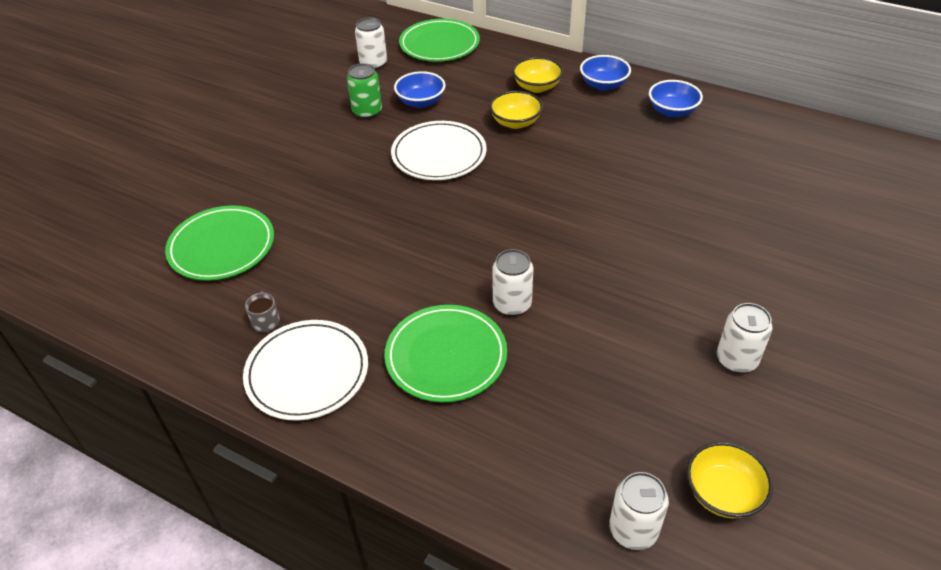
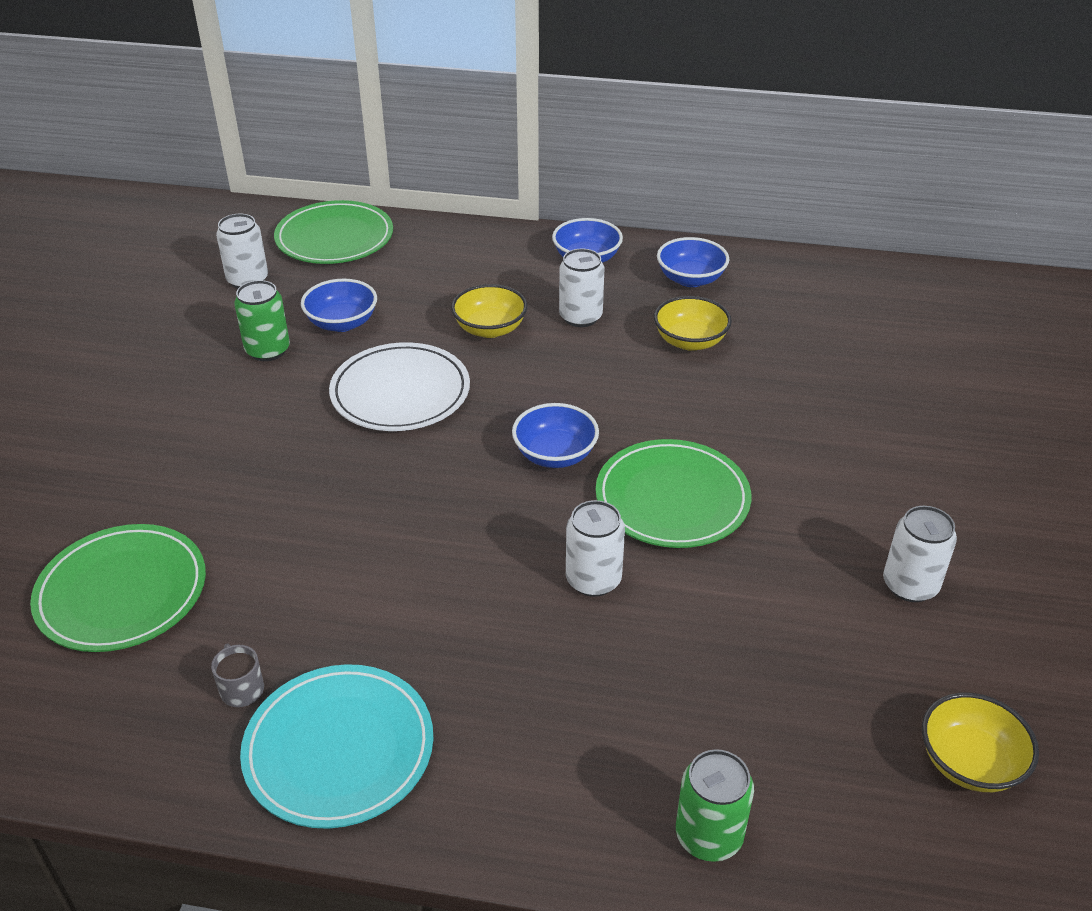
camera: 20 degrees left, 5 degrees down
(307, 372) = (339, 749): white plate -> turquoise plate
(446, 356) = (533, 674): green plate -> green plate (672, 498)
(515, 490) = (709, 836): none -> green can
(523, 215) = (555, 455): none -> blue bowl
(537, 87) = (498, 276): yellow bowl -> yellow bowl (690, 341)
(633, 530) = (883, 844): white can -> white can (580, 317)

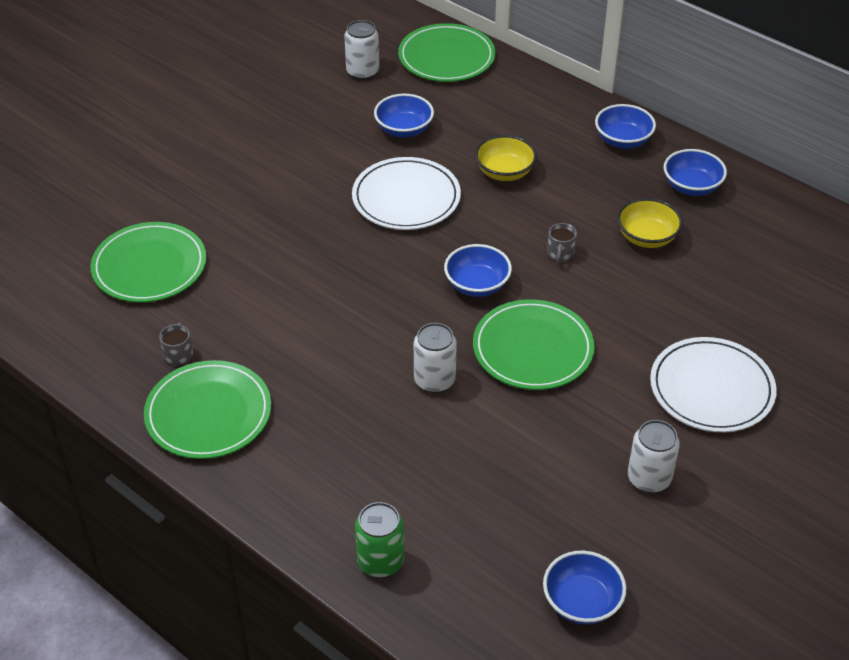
camera: 30 degrees right, 5 degrees up
(268, 350) = (340, 133): green can -> none
(339, 749) = (208, 413): turquoise plate -> green plate
(580, 317) = (579, 187): white can -> none
(617, 389) = (560, 254): none -> grey mug
(884, 464) = (711, 389): none -> white plate
(969, 762) = (582, 602): yellow bowl -> blue bowl

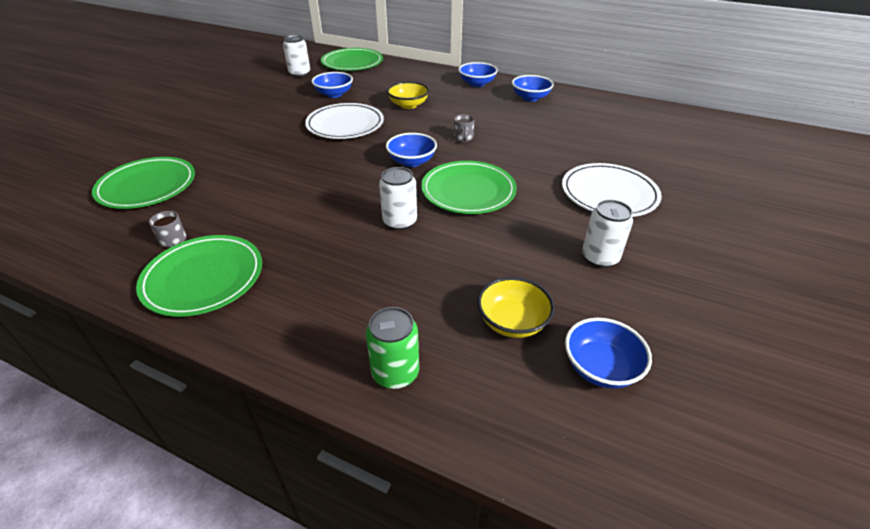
camera: 15 degrees left, 5 degrees down
(647, 237) = (516, 123): yellow bowl -> yellow bowl (512, 322)

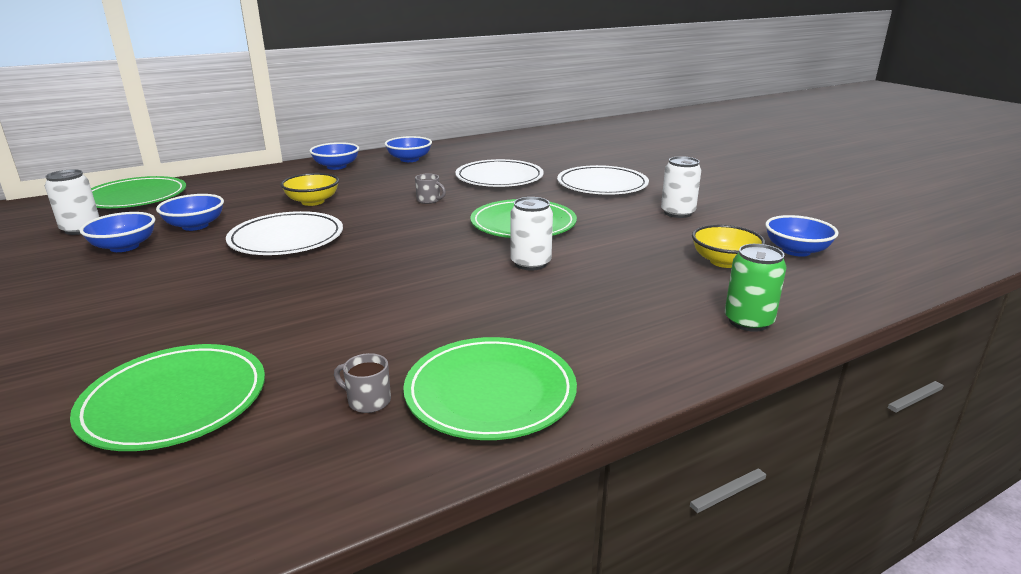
camera: 55 degrees left, 15 degrees down
(412, 161) = (431, 230): blue bowl -> blue bowl (124, 247)
(549, 144) = (499, 178): none -> white plate

